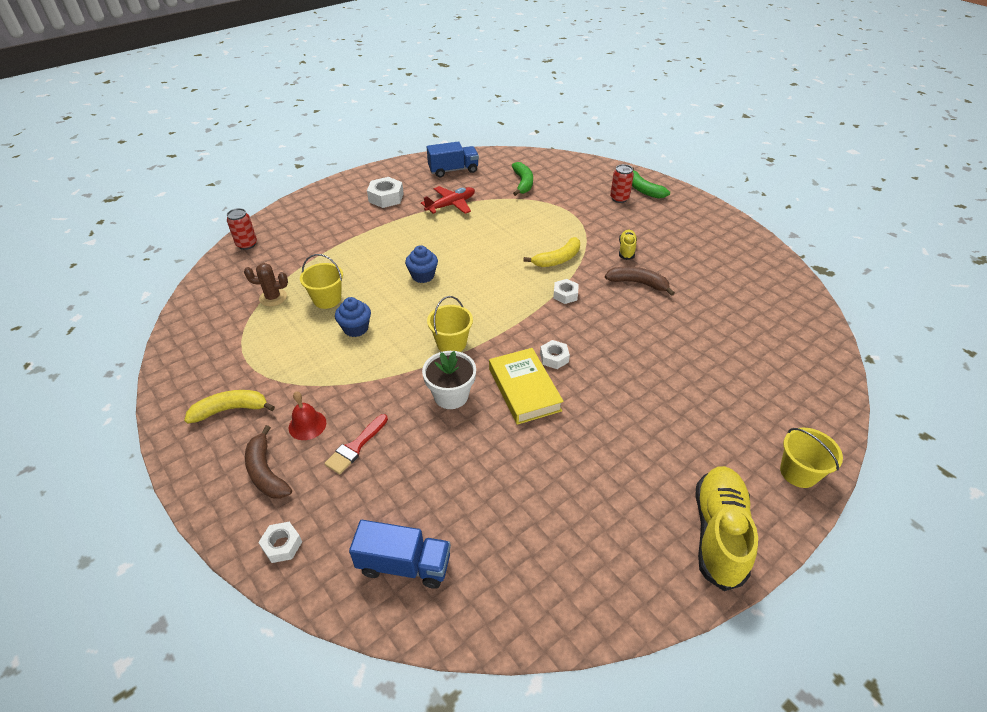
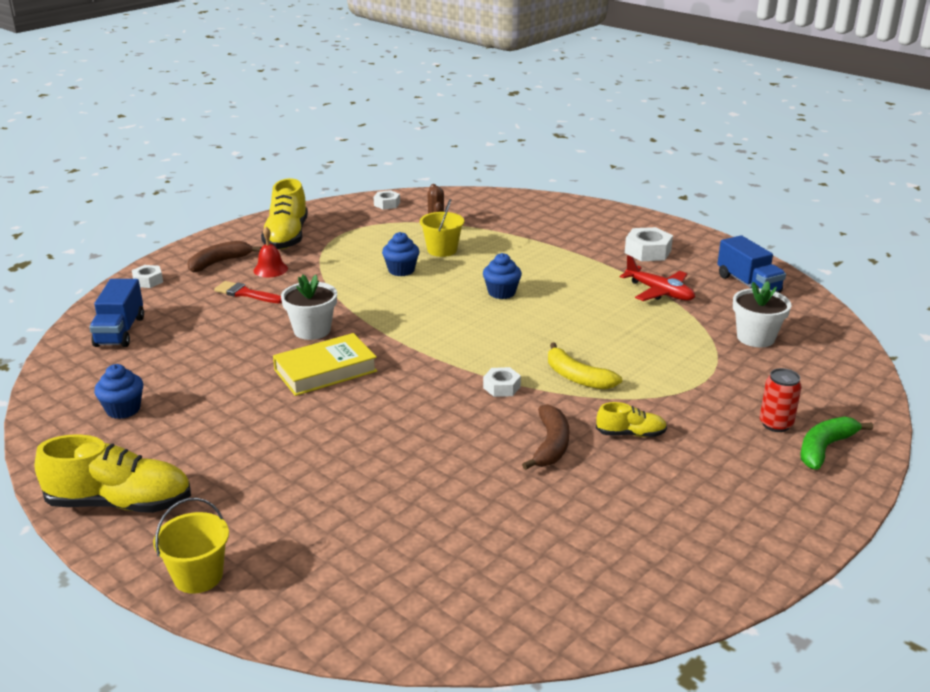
camera: 80 degrees right, 15 degrees down
(230, 410) = (287, 237): yellow banana -> yellow shoe
(247, 244) = (514, 200): red can -> none
(451, 343) = (390, 322): yellow bucket -> none
(523, 183) = (755, 338): green banana -> white flower pot
(554, 358) = (379, 386): white nut -> white nut (387, 204)
(570, 545) = (123, 409): none -> blue cupcake

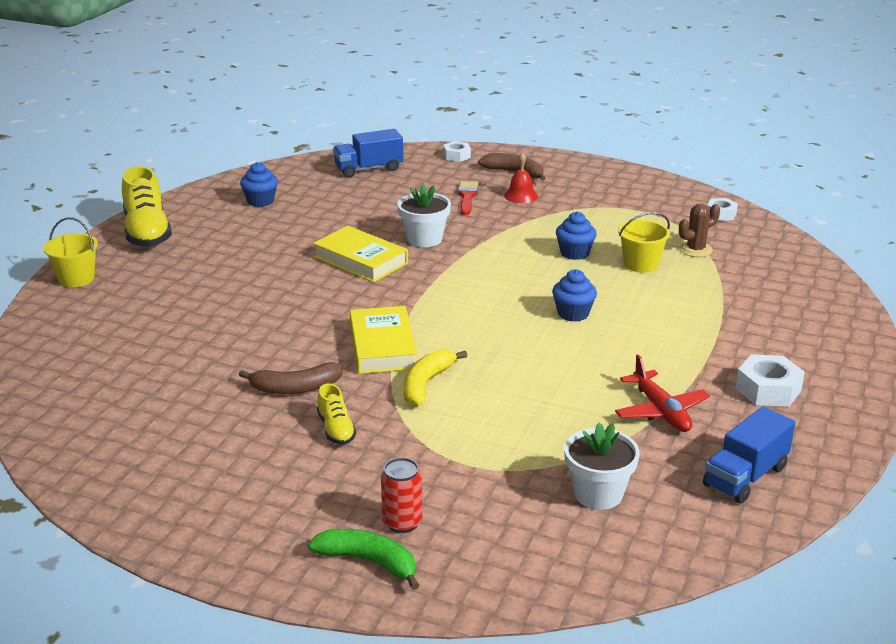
camera: 70 degrees right, 0 degrees up
(287, 237) = (593, 186): yellow shoe -> none
(501, 387) = (382, 346): white nut -> yellow book
(659, 292) = (661, 411): red plane -> red plane turned 45 degrees counterclockwise

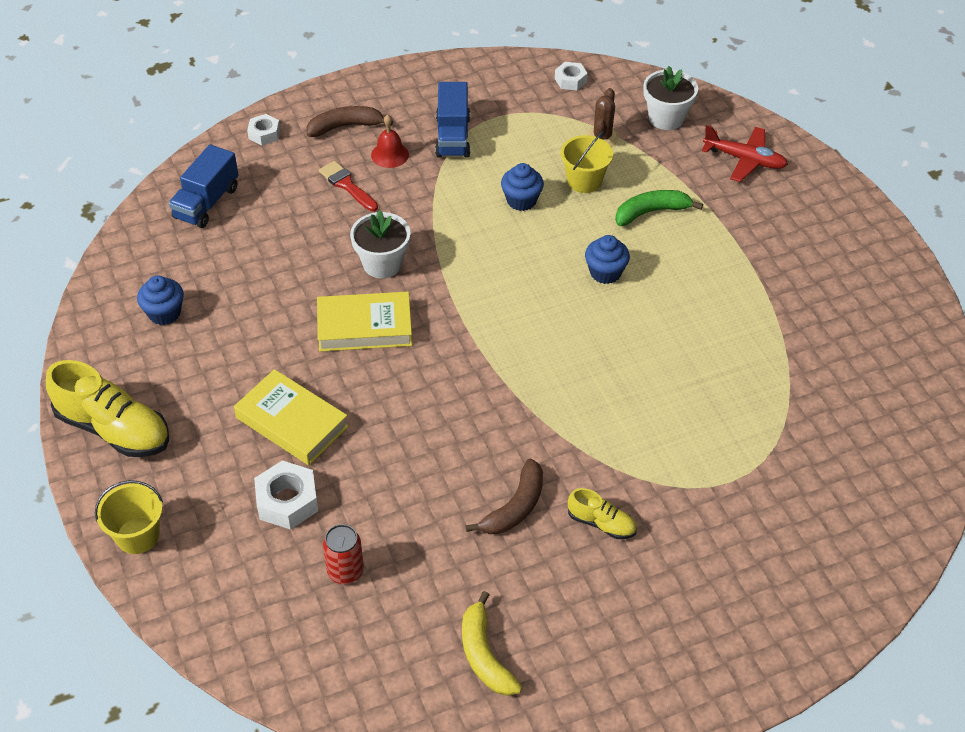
camera: 45 degrees left, 20 degrees up
(369, 562) = (782, 619): green banana -> green banana (651, 212)
(382, 346) = (517, 412): yellow book -> yellow book (292, 422)
(402, 522) = (757, 569): red can -> red can (345, 571)
(426, 384) = (601, 427): yellow banana -> yellow banana (484, 655)
(598, 494) = (834, 440): white flower pot -> white flower pot (666, 118)
(661, 411) = (779, 332): red plane -> red plane (745, 160)
(745, 476) = (893, 354): blue truck -> blue truck (453, 136)
(768, 389) = (815, 260): white nut -> white nut (287, 501)

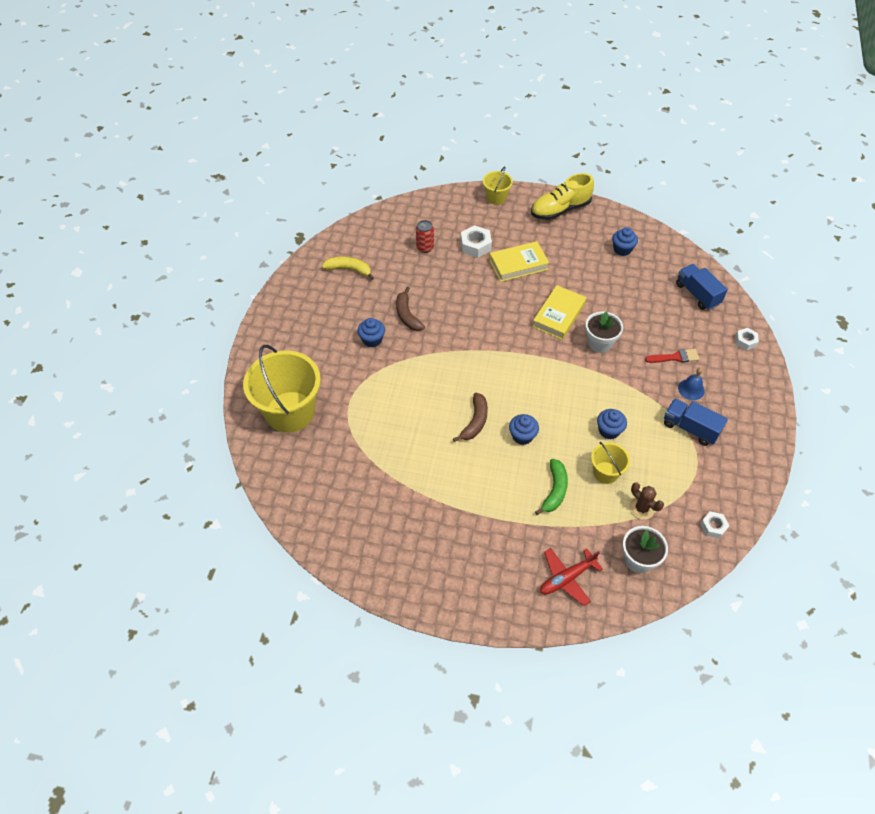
camera: 125 degrees right, 5 degrees up
(345, 126) = (731, 381): brown banana -> brown banana (475, 421)
(390, 154) = (691, 389): red bell -> blue bell
(601, 523) = (372, 340): yellow shoe -> blue cupcake
(816, 542) = (290, 412): none -> yellow bucket

